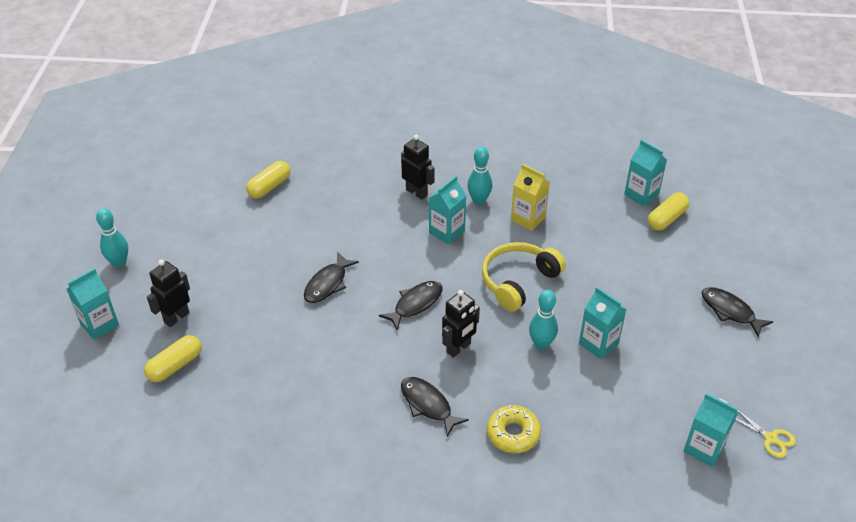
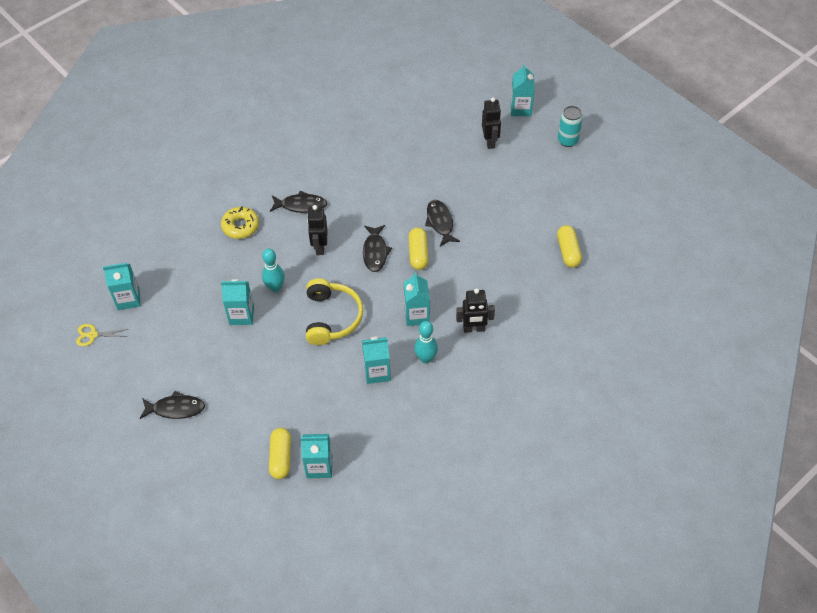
camera: 135 degrees right, 10 degrees up
(119, 263) = (567, 140): turquoise bowling pin -> turquoise can
(175, 366) = (452, 123): yellow capsule -> yellow capsule (418, 254)
(528, 218) = (377, 372): yellow carton -> turquoise carton

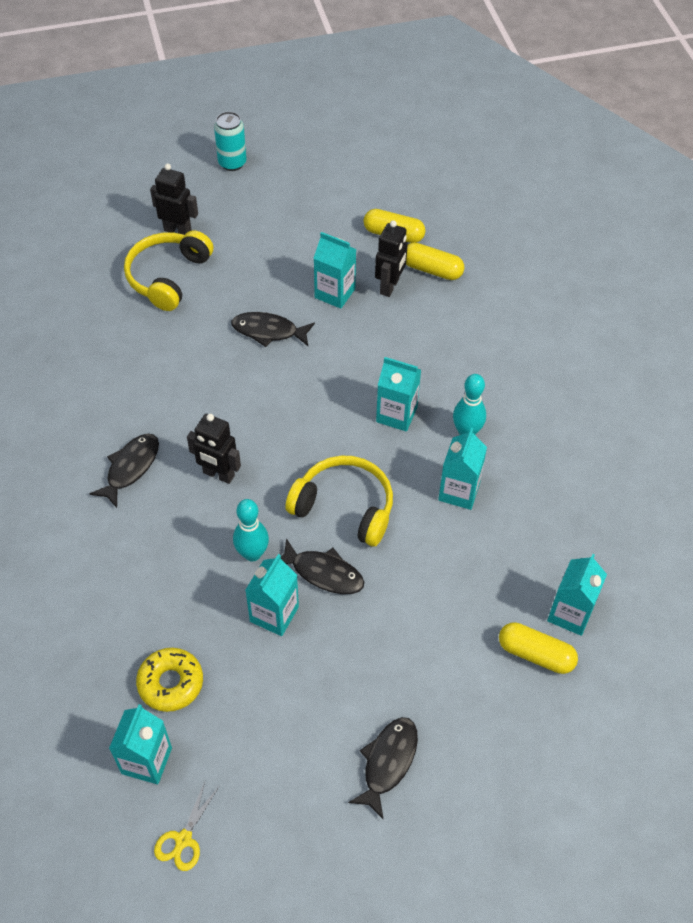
camera: 65 degrees left, 0 degrees up
(240, 226) = (114, 556): yellow donut -> yellow donut (171, 683)
(375, 252) = (269, 417): black fish -> black fish (323, 573)
(418, 254) = (302, 373): yellow capsule -> yellow capsule (432, 270)
(450, 155) = (168, 276): none -> yellow headphones
(474, 329) = (450, 367): black robot -> black robot (390, 286)
(520, 109) = (149, 181): turquoise carton -> turquoise carton (335, 293)

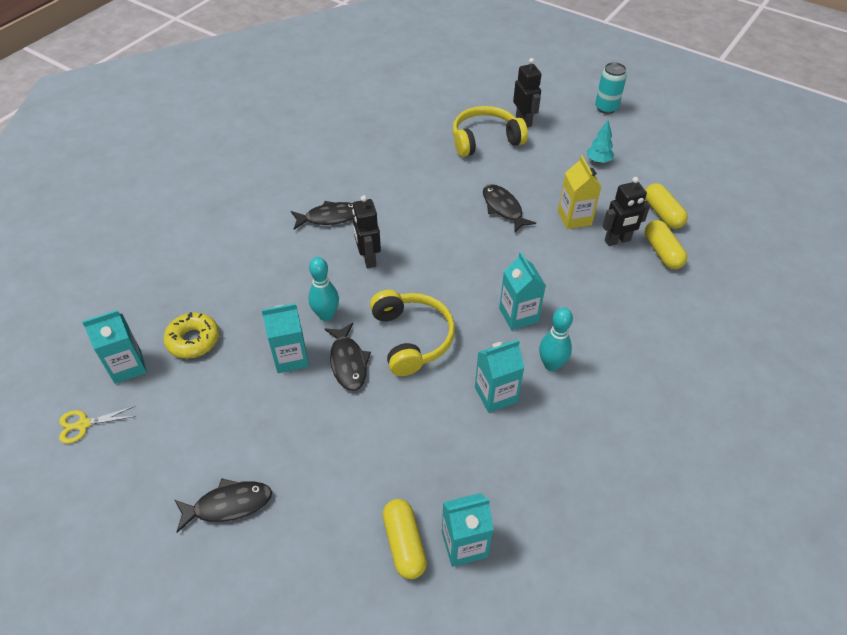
camera: 50 degrees right, 5 degrees down
(288, 223) = (598, 161): none -> turquoise tree
(335, 293) = (574, 218): turquoise carton -> yellow carton

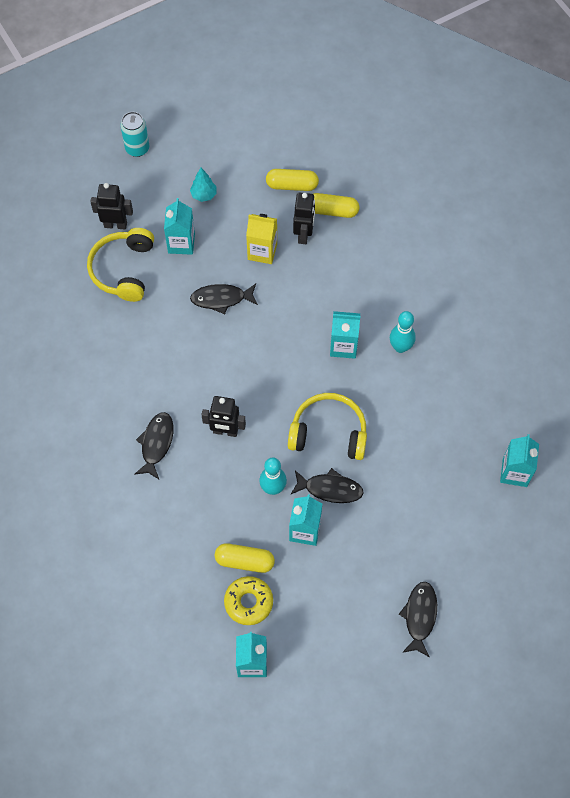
camera: 65 degrees left, 15 degrees up
(84, 424) = (298, 709): yellow scissors -> none
(404, 544) = (498, 509): yellow capsule -> yellow capsule (244, 561)
(496, 395) = (409, 398): turquoise carton -> turquoise carton (181, 243)

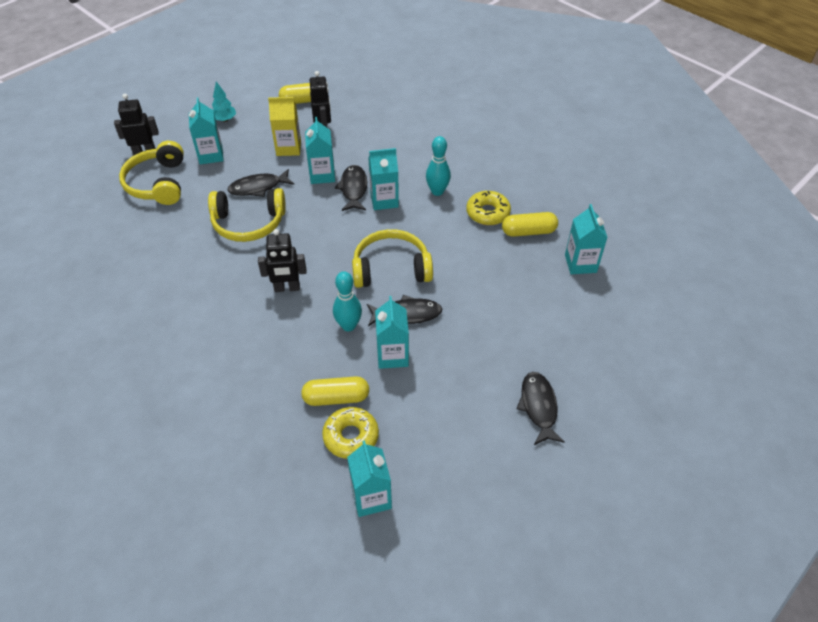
camera: 15 degrees left, 15 degrees down
(137, 148) = (157, 100): turquoise can -> none
(156, 444) = (217, 313): black fish -> black fish (353, 189)
(203, 343) = (248, 223): none -> yellow headphones
(289, 297) = (322, 175): none -> turquoise carton
(332, 211) = (344, 111): yellow capsule -> yellow capsule (528, 232)
(443, 387) = (487, 213): none -> yellow donut

